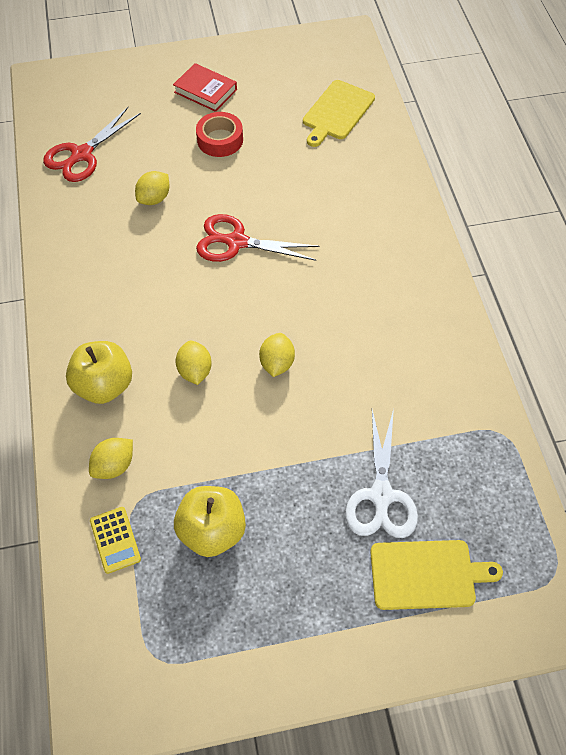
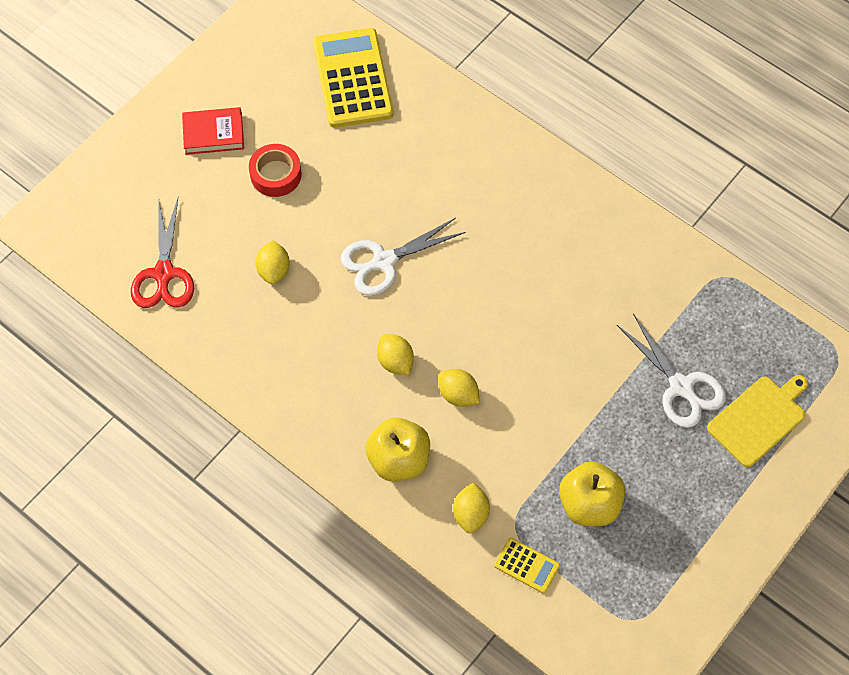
camera: 40 degrees left, 5 degrees up
(236, 242) = (384, 261): red scissors -> white scissors
(277, 363) = (515, 341): yellow lemon -> yellow lemon (395, 361)
(337, 112) = (353, 78): yellow cutting board -> yellow calculator

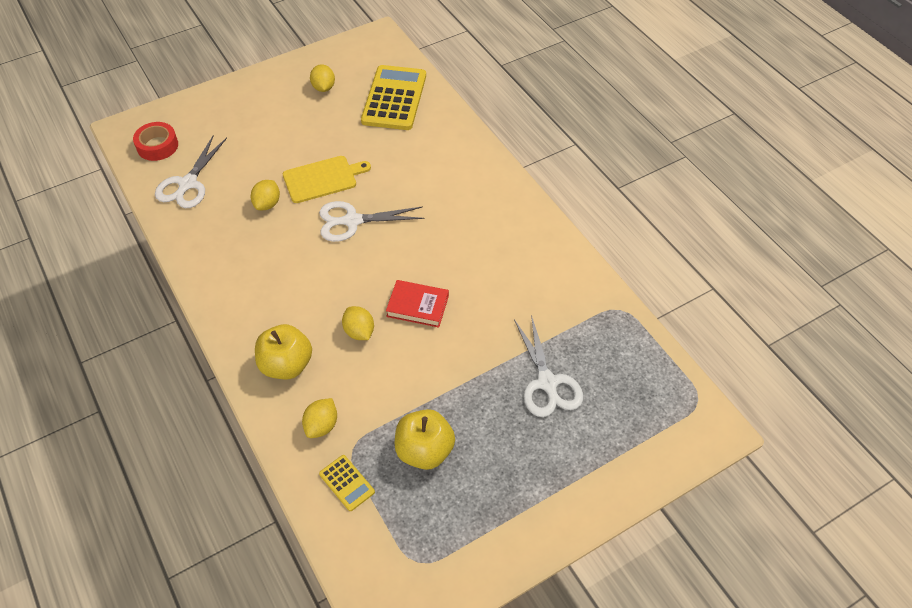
camera: 20 degrees right, 10 degrees down
(164, 274) = (188, 184): red scissors -> white scissors
(213, 134) = (276, 106): red book -> red book (417, 306)
(276, 174) = (305, 143): red tape -> red tape (157, 146)
(395, 361) = (323, 293): yellow lemon -> yellow lemon (323, 88)
(759, 419) = (605, 430): yellow cutting board -> yellow cutting board (323, 179)

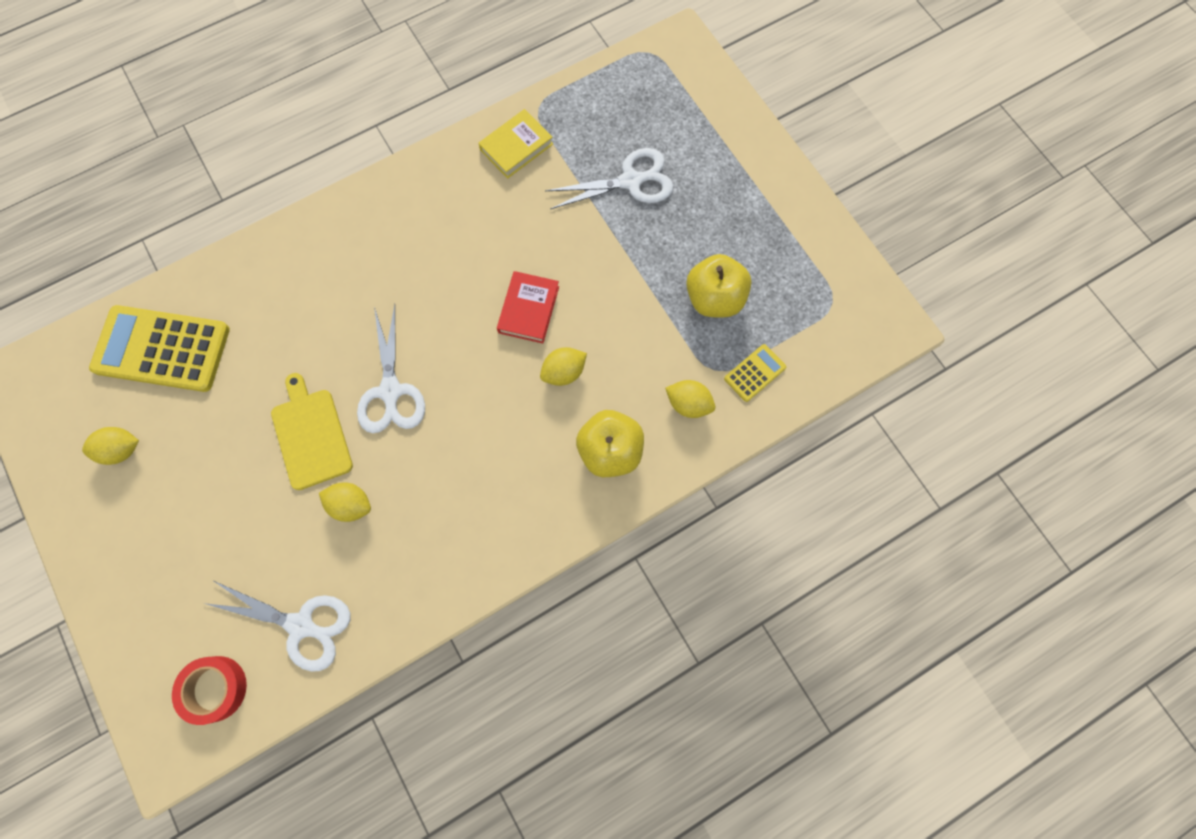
camera: 90 degrees left, 20 degrees up
(576, 294) = (516, 147): none -> yellow book

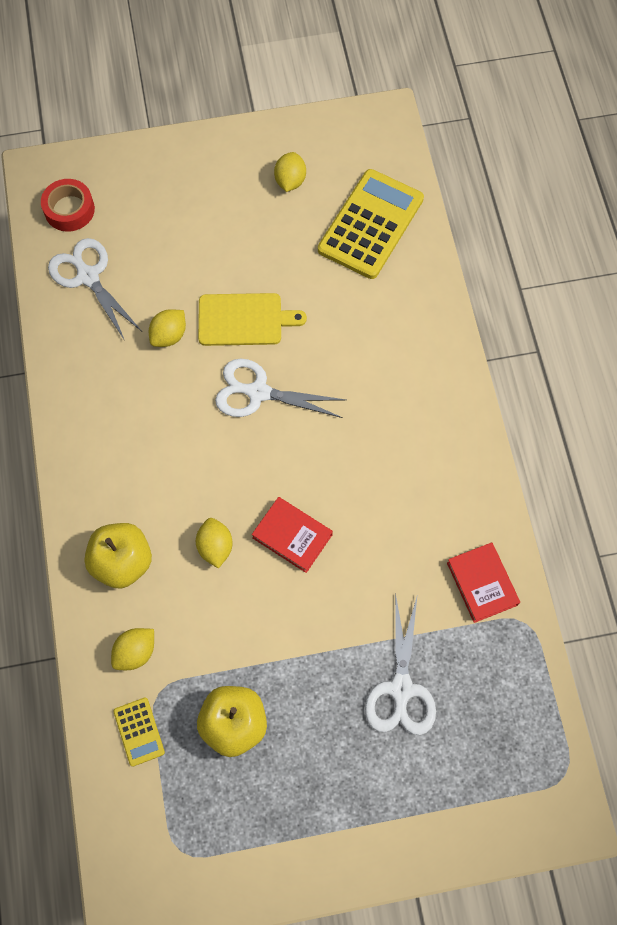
camera: 110 degrees right, 5 degrees down
(301, 625) = (88, 277): white scissors -> white scissors turned 105 degrees clockwise
(516, 147) = (482, 583): yellow book -> red book

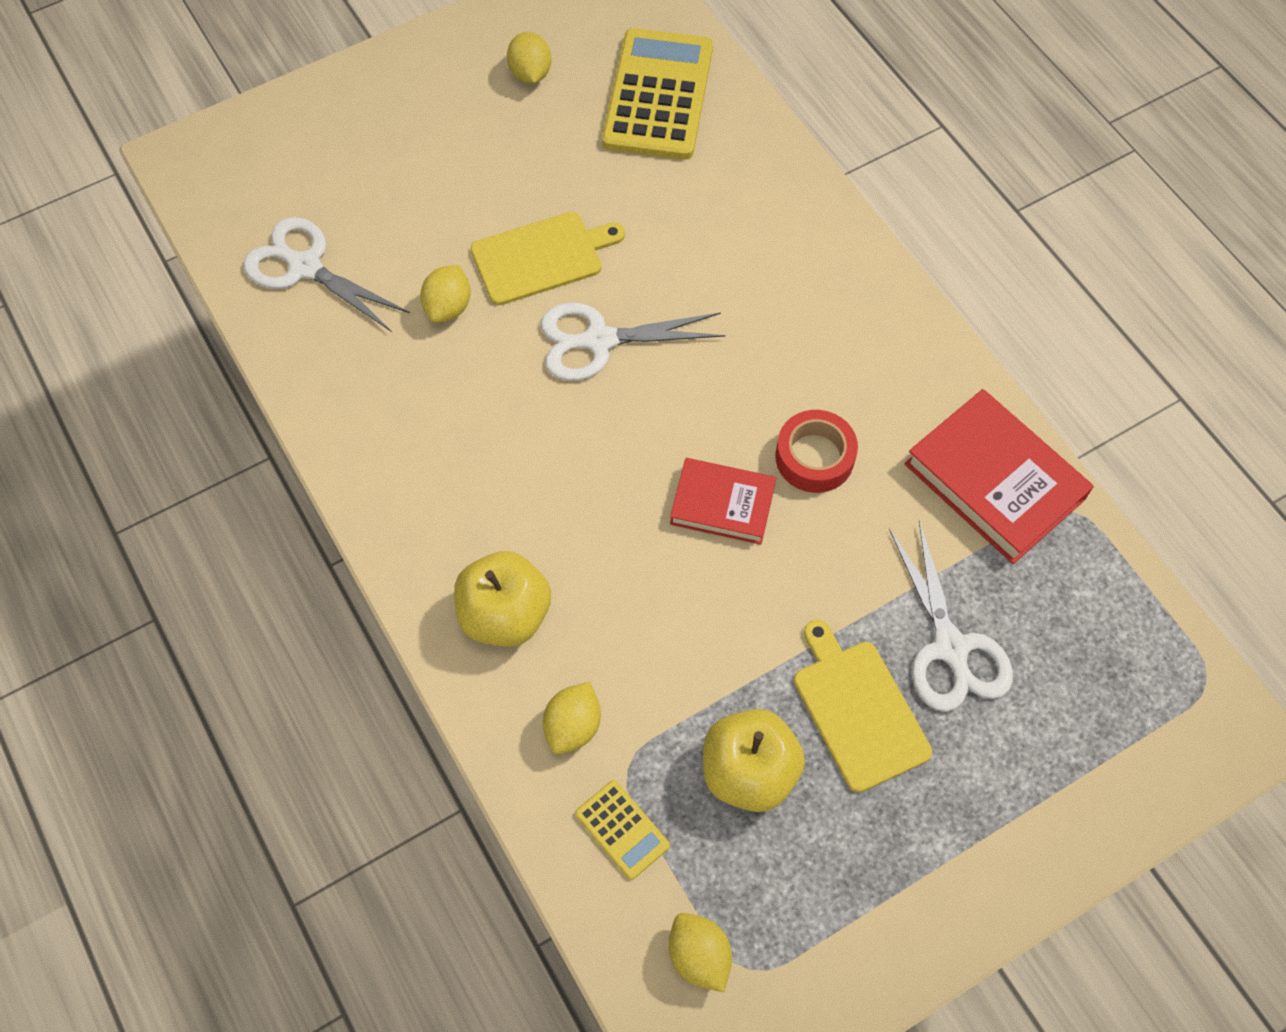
camera: 20 degrees left, 5 degrees down
(69, 210) = (244, 192): red tape -> red tape (814, 457)
(215, 547) = (625, 552): yellow lemon -> yellow lemon (699, 956)
(322, 708) = (858, 710): none -> yellow cutting board
(482, 583) = (994, 481): red book -> red book, size x1.60

